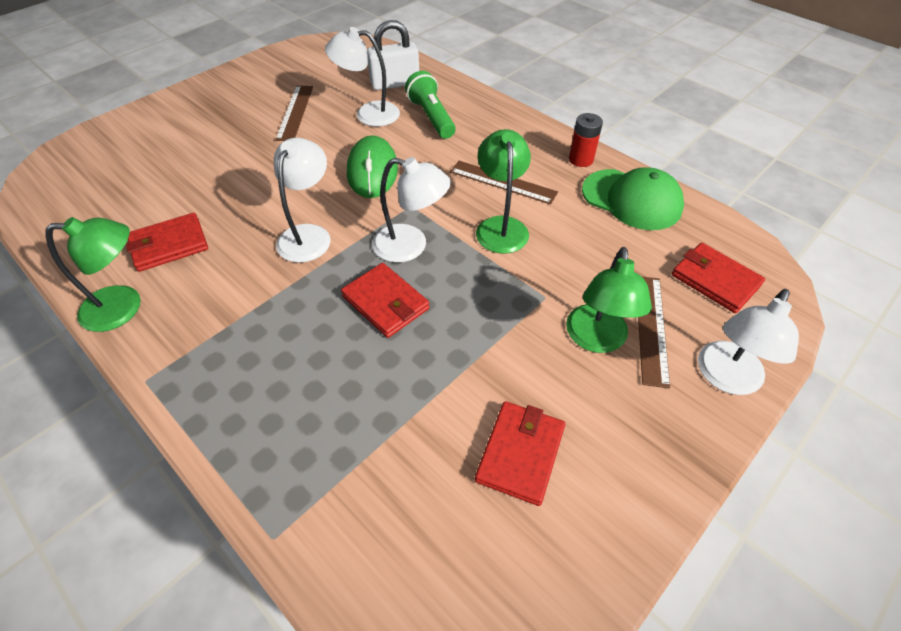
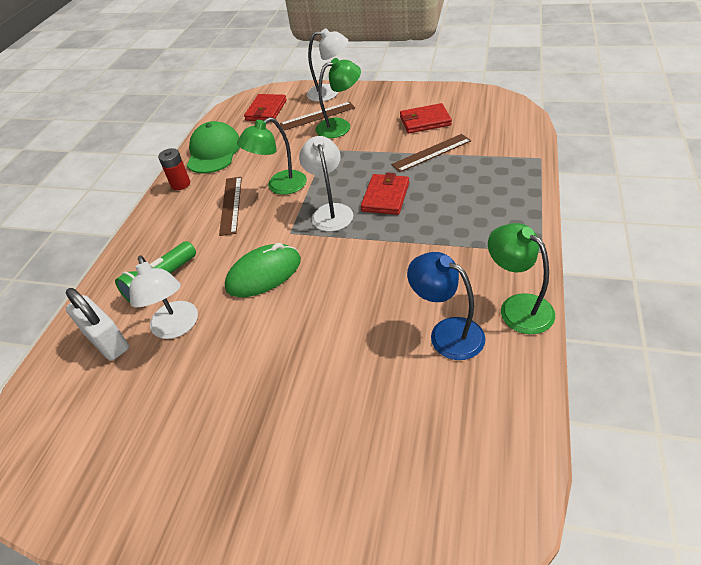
camera: 115 degrees left, 5 degrees down
(169, 245) = (447, 333): red wallet -> blue lamp
(295, 112) = (204, 389): brown ruler -> brown ruler (431, 153)
(308, 235) = (363, 263): white lamp -> none

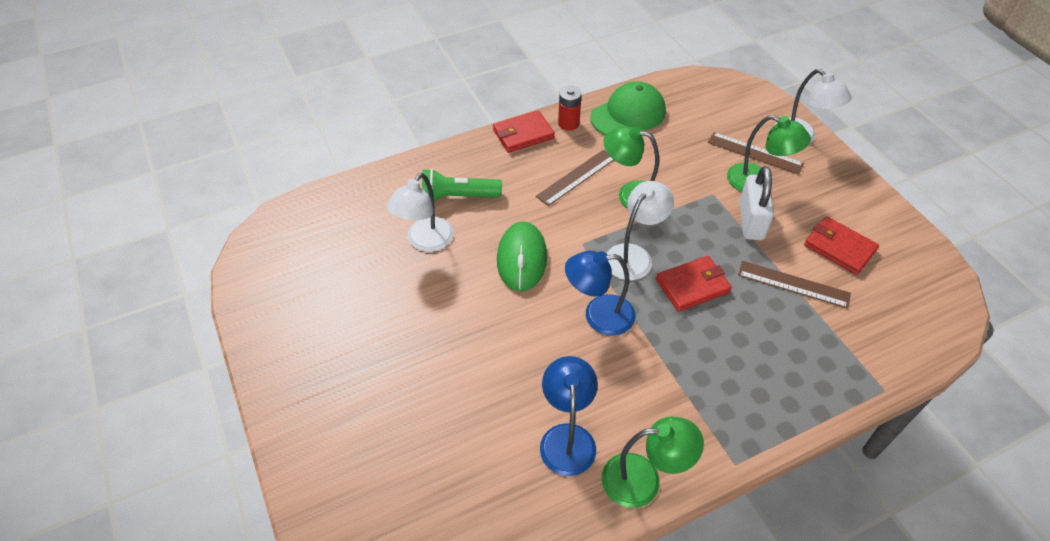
camera: 45 degrees right, 5 degrees up
(107, 341) = (381, 209): white padlock -> white padlock (751, 221)
(264, 274) = (521, 258): green mouse -> green mouse turned 75 degrees clockwise
(266, 110) = (721, 108): red wallet -> red wallet (523, 134)
(360, 257) = (598, 316): none -> blue lamp
(518, 307) = (643, 480): green lamp -> green lamp turned 75 degrees clockwise

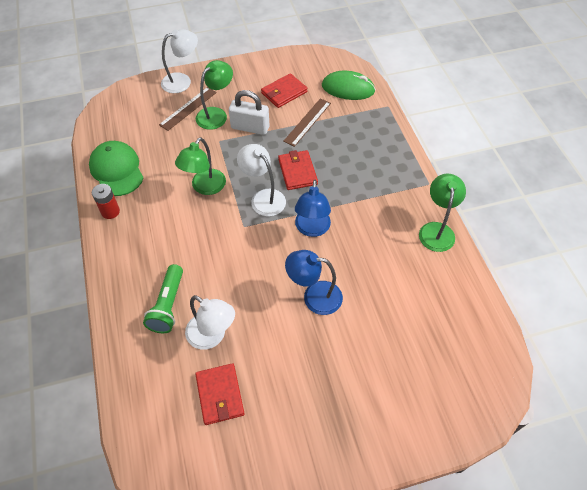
camera: 80 degrees left, 5 degrees up
(521, 258) = (248, 268): green mouse -> green mouse (348, 88)
(523, 134) = (110, 246): red wallet -> red wallet (220, 395)
(567, 437) = (405, 265): blue lamp -> blue lamp (314, 296)
(576, 177) = (174, 217): brown ruler -> none

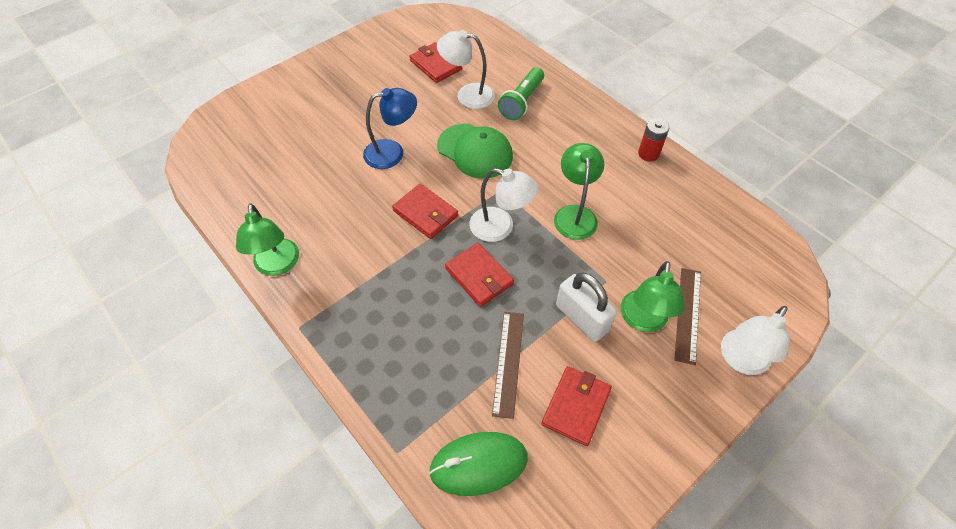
camera: 155 degrees right, 0 degrees up
(117, 170) = (687, 196): green cap -> green cap (475, 151)
(168, 305) = (522, 102): green flashlight -> green flashlight turned 135 degrees counterclockwise
(250, 127) = (581, 318): white padlock -> white padlock turned 60 degrees clockwise
(312, 229) = (425, 213): blue lamp -> red wallet

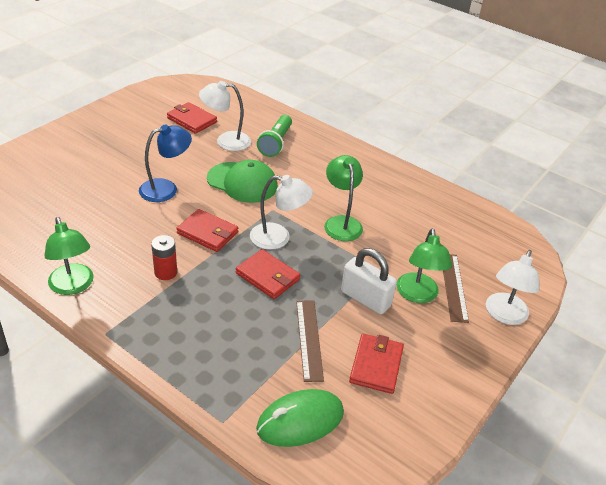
camera: 15 degrees left, 15 degrees down
(648, 154) = (393, 174): red battery -> red battery (165, 272)

